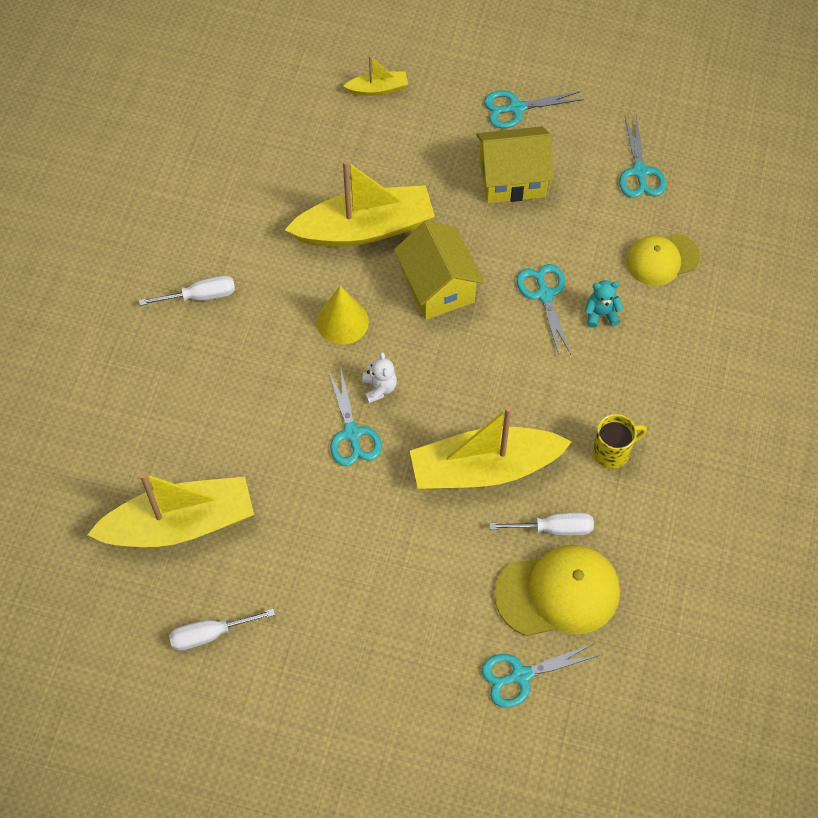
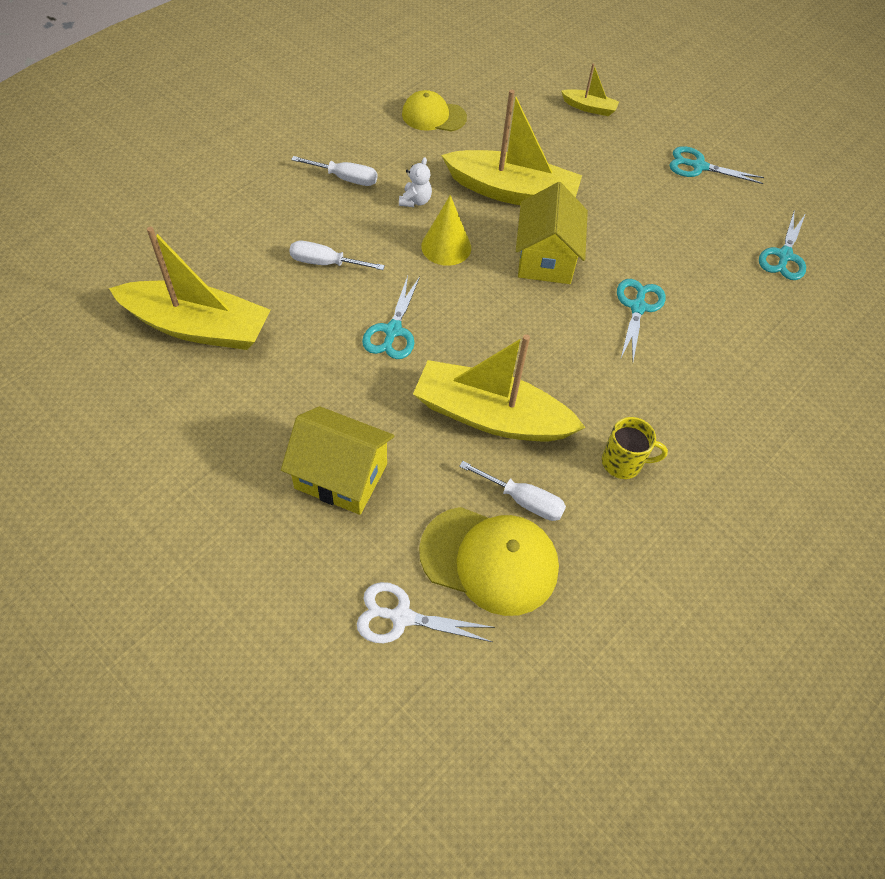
camera: 25 degrees right, 5 degrees down
(210, 634) = (152, 424): white screwdriver -> white screwdriver (326, 263)
(379, 388) = (441, 308): white teddy bear -> white teddy bear (415, 201)
(512, 179) = (663, 212): yellow house -> yellow house (341, 476)
(520, 675) = (401, 617): turquoise scissors -> white scissors
(601, 314) = (681, 346): turquoise teddy bear -> none
(662, 259) = (767, 330): yellow cap -> yellow cap (433, 116)

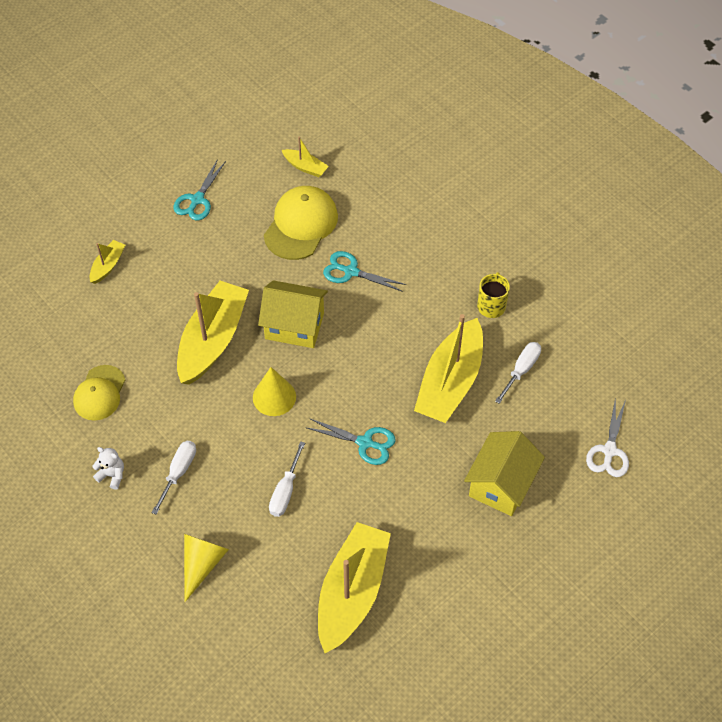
camera: 80 degrees left, 0 degrees up
(239, 203) = (202, 564): none -> yellow cone
(415, 201) = (215, 416): white teddy bear -> white teddy bear (112, 475)
(489, 560) = (567, 395): yellow cap -> yellow cap (301, 225)
(784, 256) = (305, 167): turquoise scissors -> yellow boat

